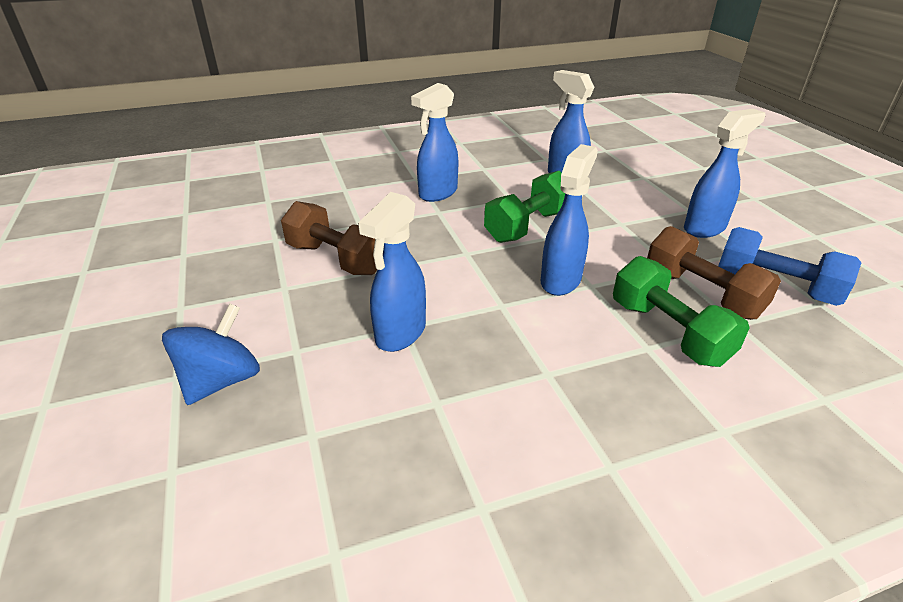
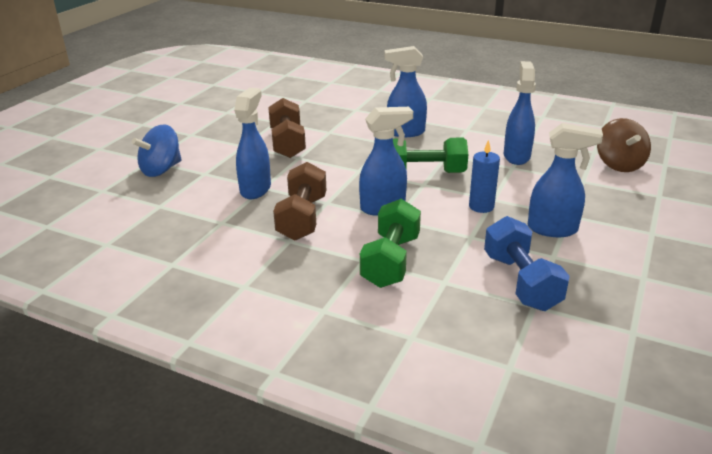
camera: 45 degrees right, 5 degrees down
(221, 381) = (161, 170): blue spinning top -> blue spinning top turned 150 degrees clockwise
(400, 334) = (256, 189): blue spray bottle -> blue spray bottle turned 120 degrees clockwise
(627, 235) = (481, 206): none -> blue candle
(639, 153) = (619, 164): none -> brown spinning top
(701, 294) = (457, 257): brown dumbbell -> brown dumbbell (302, 218)

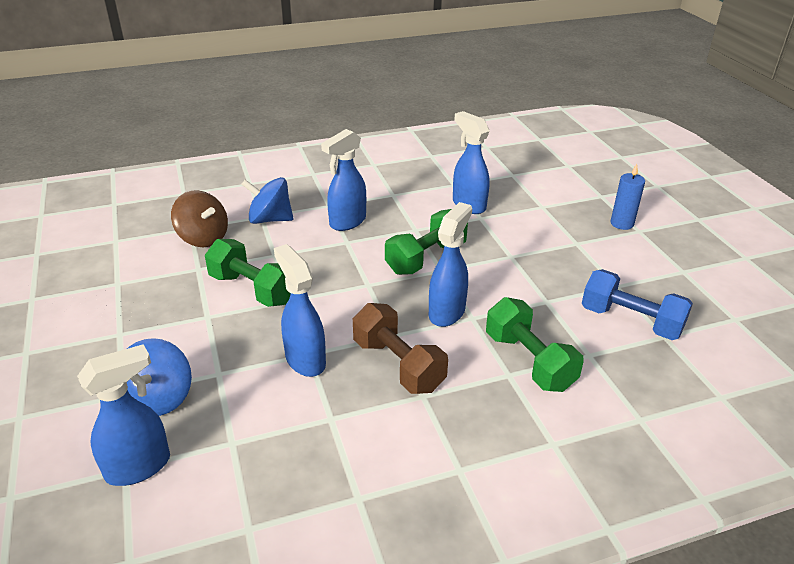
camera: 45 degrees left, 5 degrees up
(287, 143) = (252, 289): brown dumbbell -> green dumbbell
(358, 113) = (270, 219): none -> blue spinning top
(481, 206) = (513, 268): blue candle -> blue candle (622, 223)
(553, 229) = (585, 262): blue spray bottle -> blue spray bottle (139, 467)
(619, 164) = (543, 179): brown spinning top -> brown spinning top (203, 238)

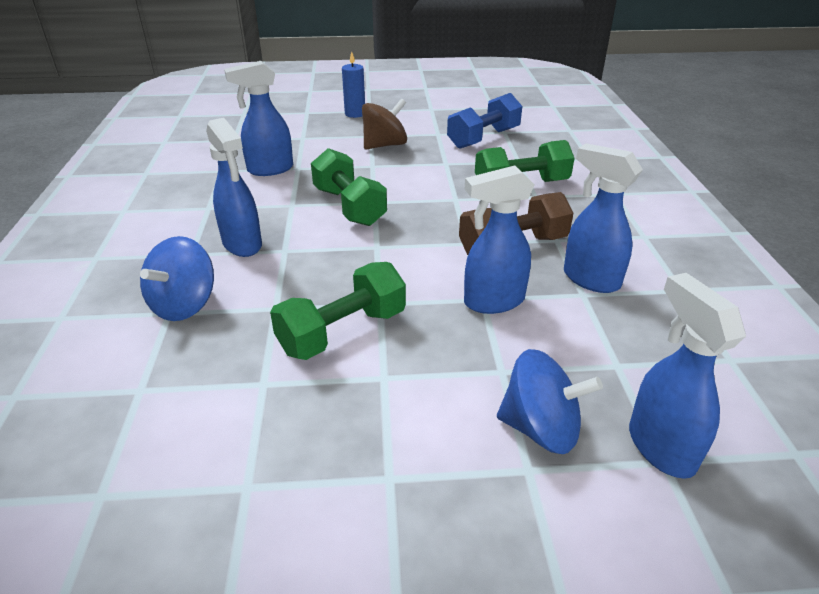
camera: 75 degrees left, 0 degrees up
(203, 238) = (182, 375): brown spinning top -> brown spinning top (384, 145)
(447, 312) = (443, 209): blue spray bottle -> blue spray bottle (590, 279)

